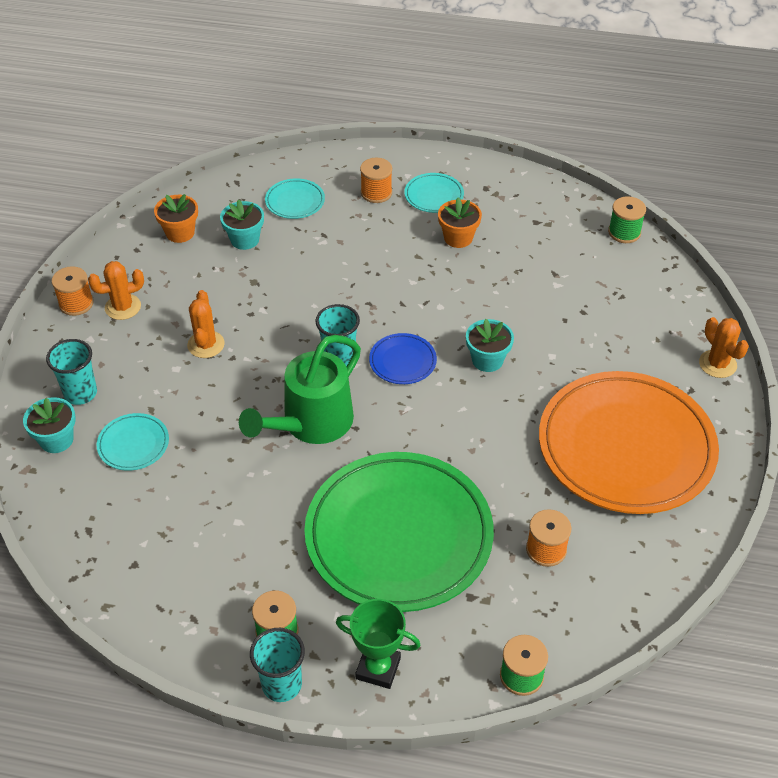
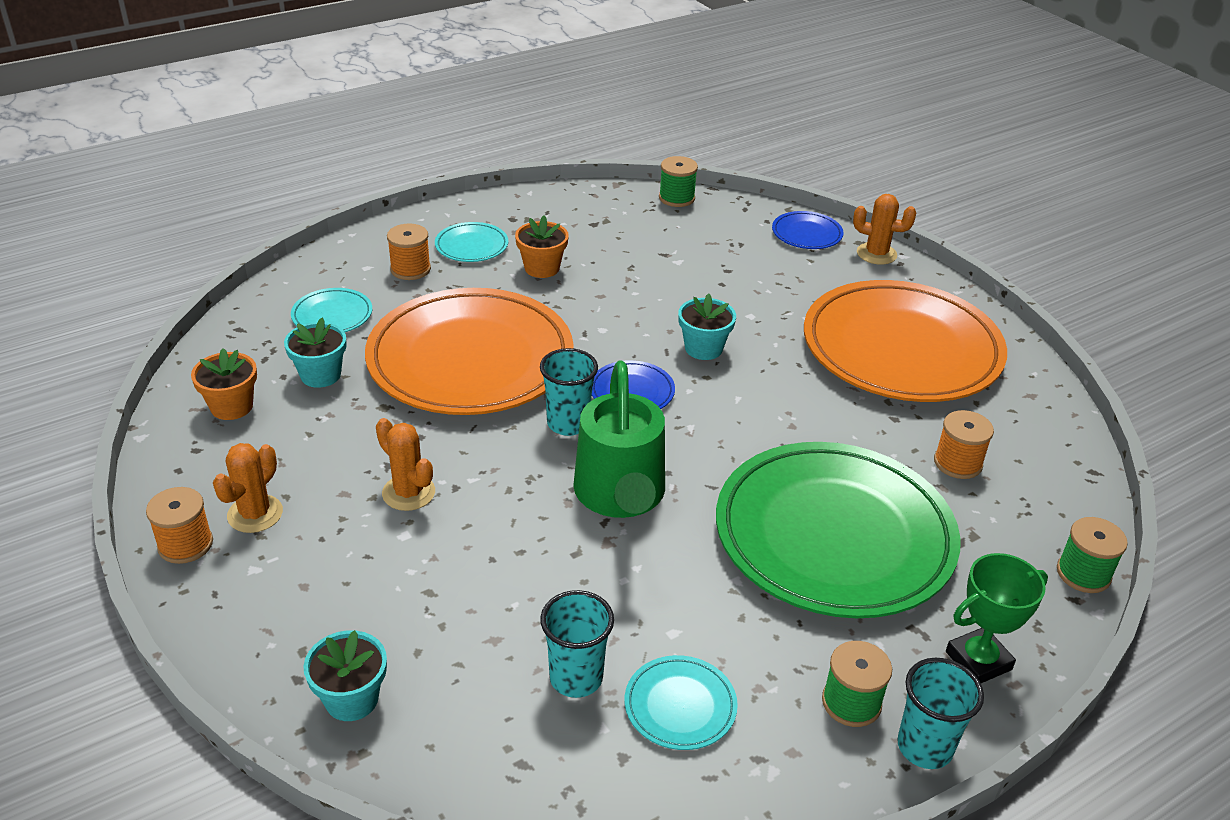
camera: 45 degrees left, 10 degrees down
(80, 393) = (317, 631): turquoise cup -> turquoise cup (576, 678)
(133, 444) = (456, 639): turquoise plate -> turquoise plate (680, 706)
(336, 279) = (470, 359): none -> orange plate
(684, 316) = (806, 234): none -> blue plate

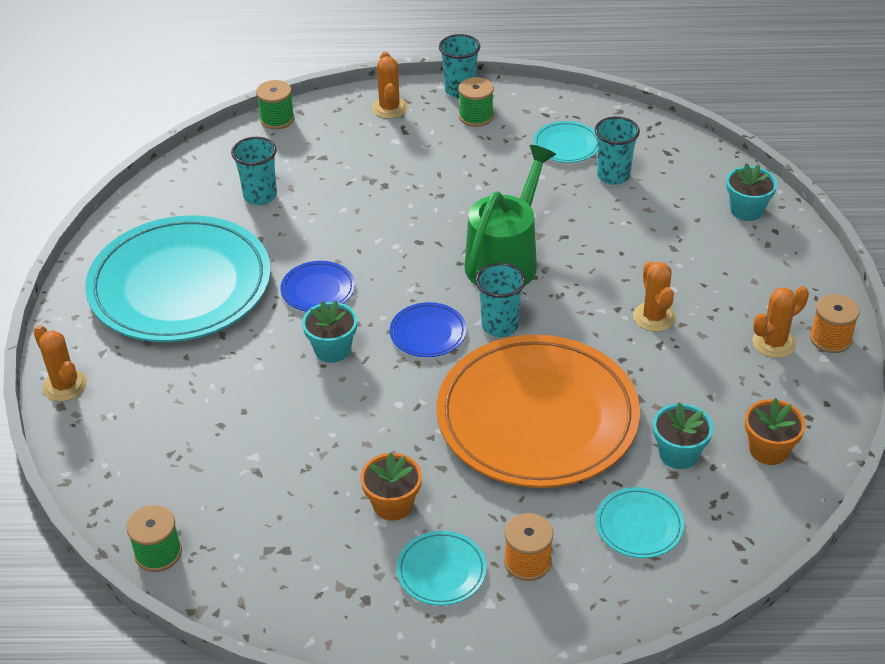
camera: 145 degrees left, 5 degrees up
(806, 234) = (93, 438): blue plate -> blue plate (318, 290)
(834, 536) = (393, 187): green plate -> none
(901, 349) = (180, 286): orange plate -> turquoise plate
(957, 463) = (260, 196): orange spool -> turquoise cup
(978, 660) = (389, 108): green trophy -> orange cactus

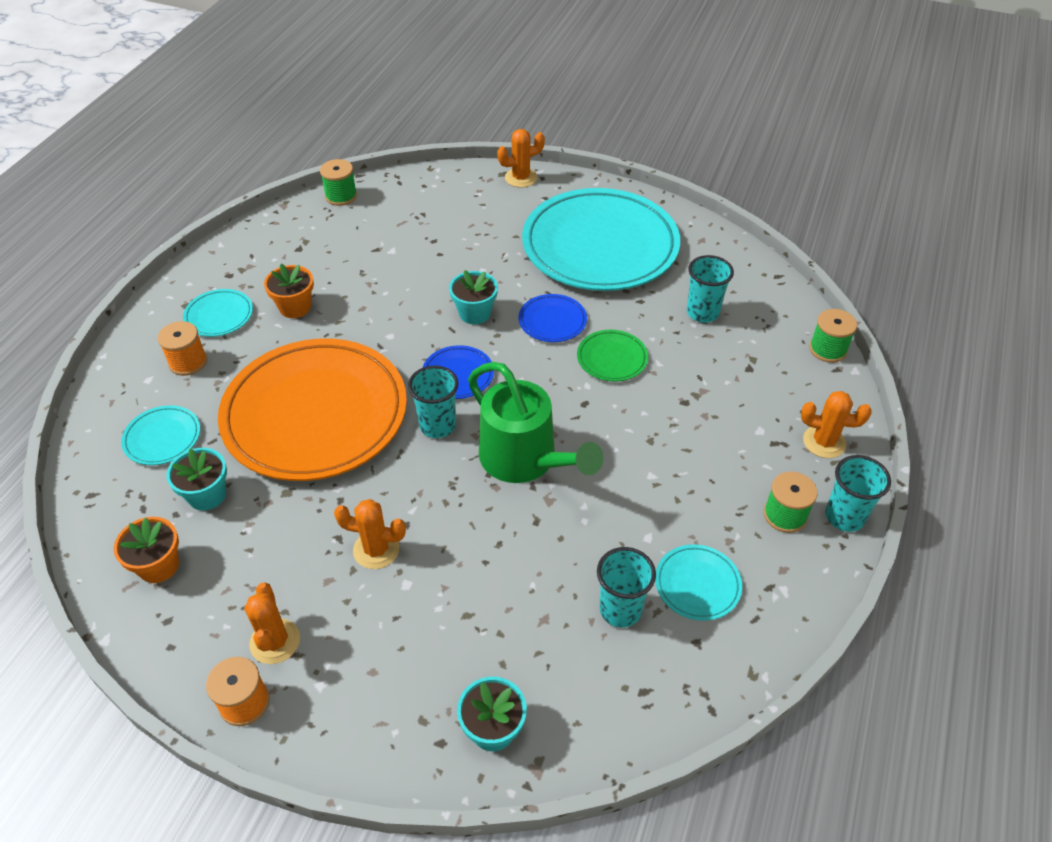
camera: 110 degrees right, 5 degrees up
(352, 238) = (612, 358): none -> green plate

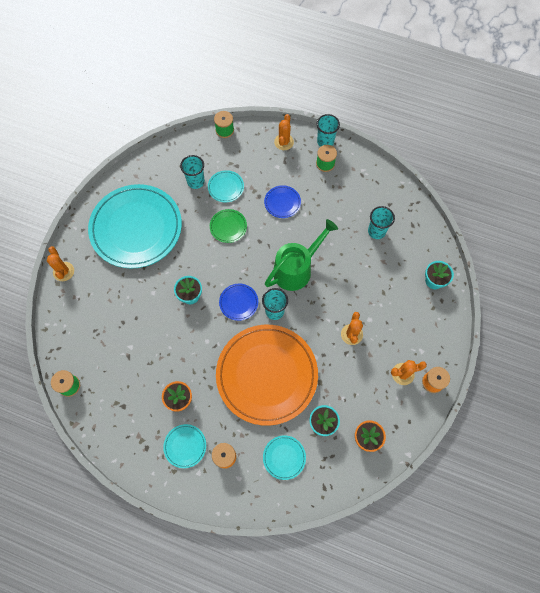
camera: 90 degrees left, 20 degrees up
(552, 321) = (198, 255): blue plate -> blue plate (282, 203)
(697, 584) = (362, 201): turquoise plate -> turquoise plate (226, 187)

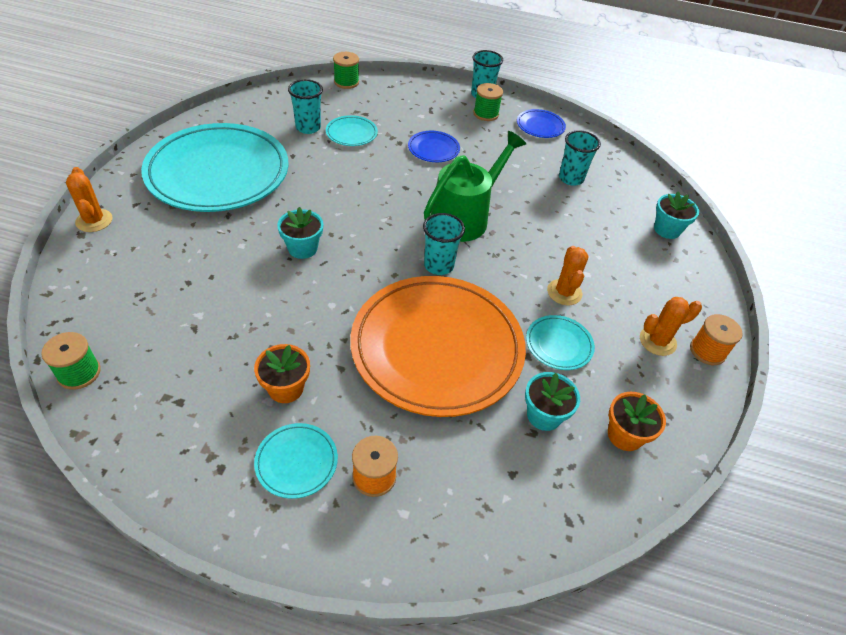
camera: 10 degrees left, 20 degrees down
(228, 227) = (358, 172): green plate -> none
(238, 302) = (381, 256): blue plate -> blue plate (540, 126)
(284, 142) = (427, 94): orange cactus -> none
(284, 457) = (485, 472): turquoise plate -> turquoise plate (559, 345)

